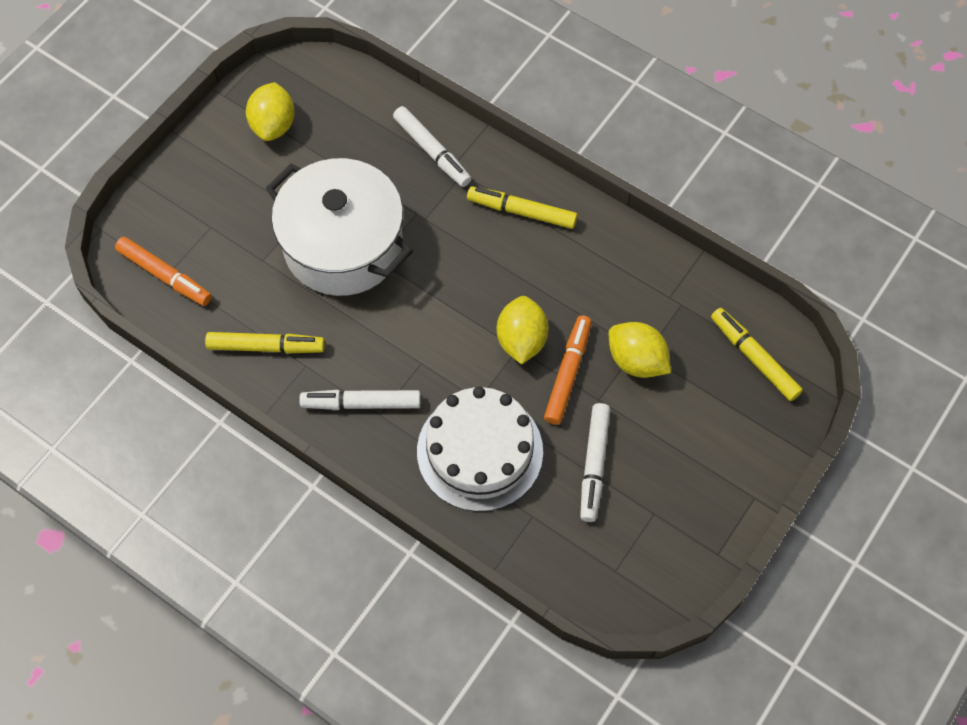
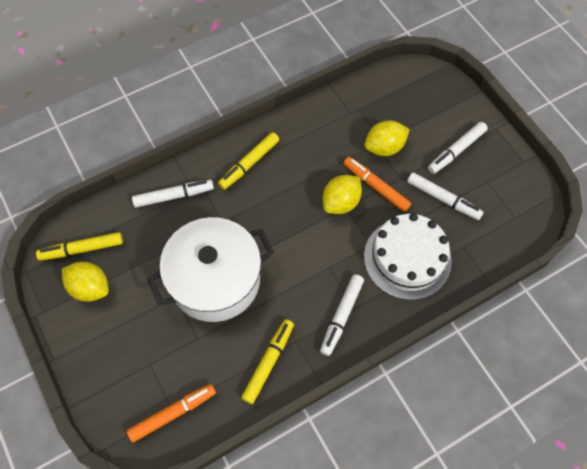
camera: 65 degrees left, 0 degrees up
(521, 340) = (341, 202): yellow lemon -> yellow lemon turned 75 degrees counterclockwise
(683, 455) = (456, 151): none -> white marker
(754, 357) = (410, 89): yellow marker -> yellow marker (82, 249)

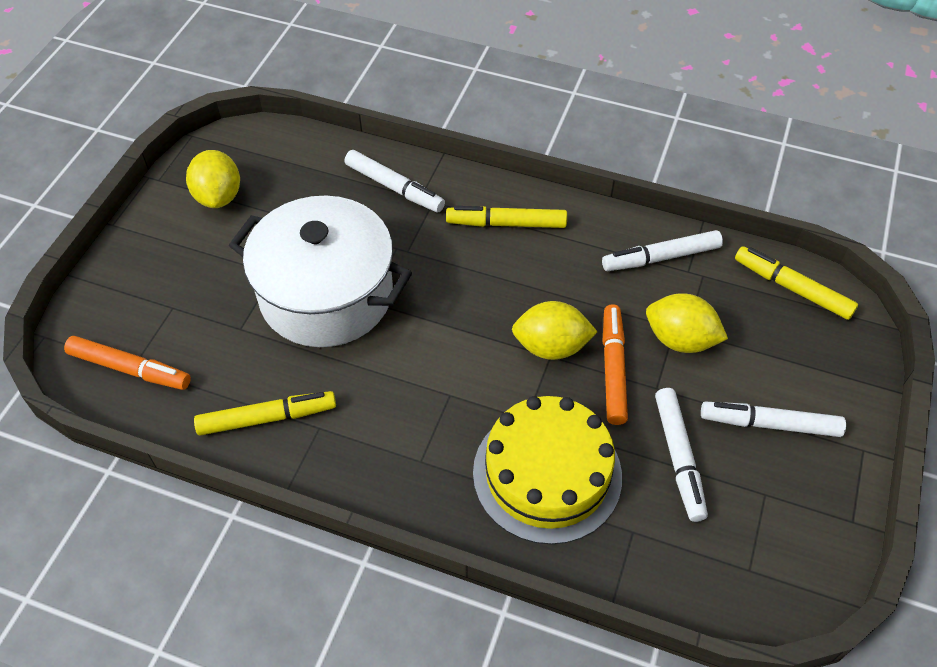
camera: 50 degrees right, 10 degrees down
(82, 249) = (257, 159): yellow marker -> yellow marker (792, 288)
(341, 316) = (395, 454): white marker -> white marker (661, 257)
(407, 258) = (547, 474): white cake -> yellow cake

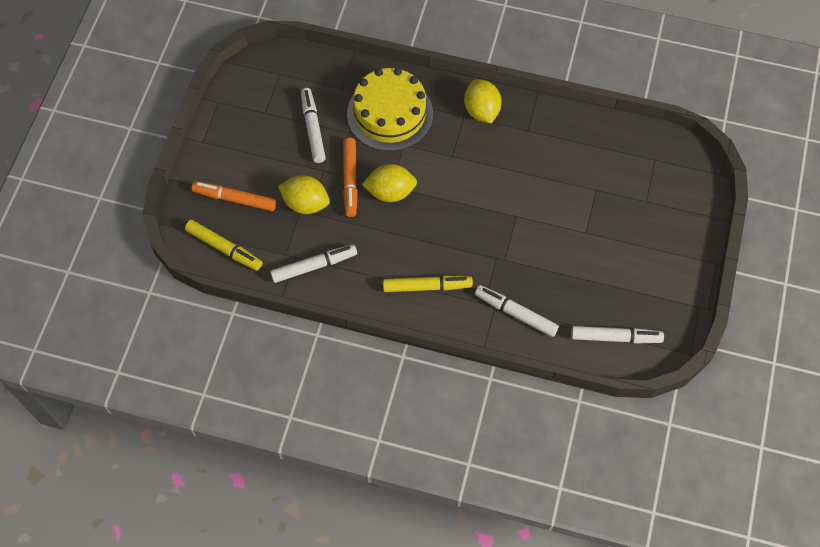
camera: 175 degrees right, 10 degrees up
(130, 369) = (656, 157): orange marker -> orange marker (235, 199)
(218, 196) = (647, 294): yellow lemon -> yellow lemon (481, 111)
(267, 418) = (560, 133): yellow marker -> none
(326, 295) = (545, 218): white pot -> none
(769, 424) = (256, 152): white marker -> white marker (615, 337)

